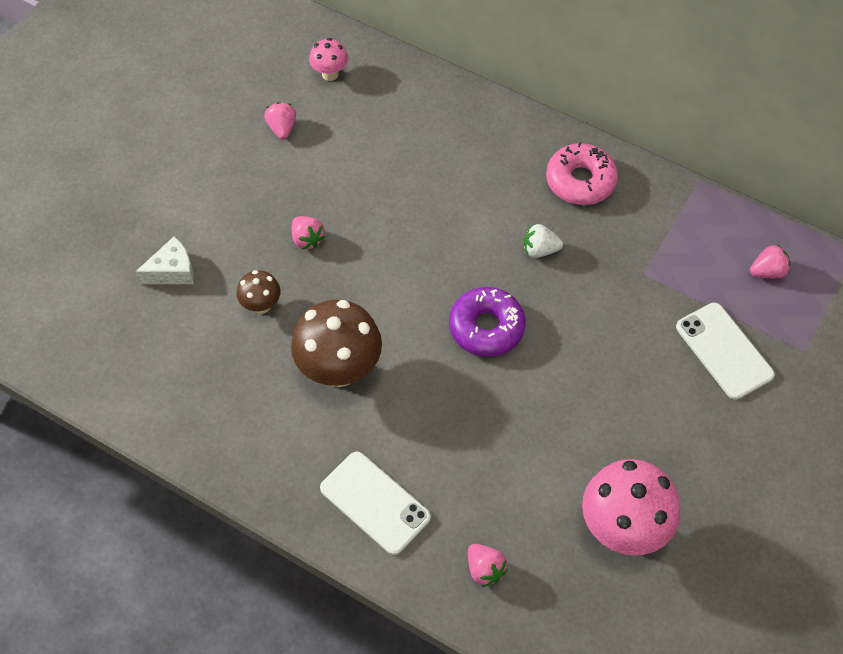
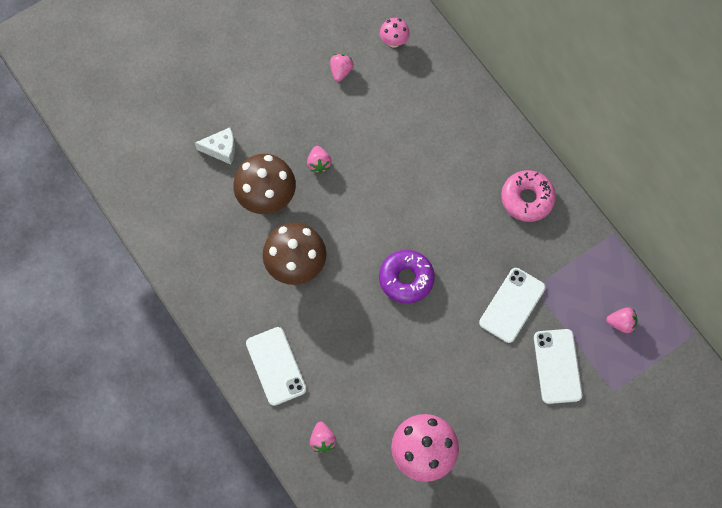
camera: 25 degrees right, 10 degrees up
(261, 305) = (267, 199): brown mushroom -> brown mushroom, size x1.97
(540, 250) = (471, 238): white strawberry -> none
(630, 304) = (512, 305): none -> white phone

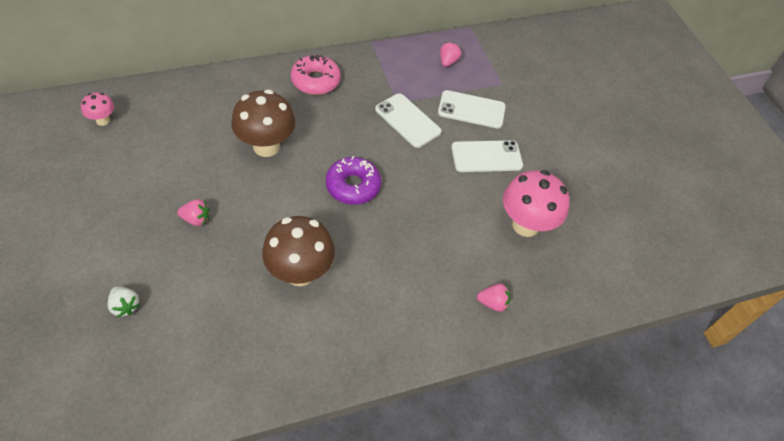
camera: 80 degrees left, 15 degrees down
(221, 149) = (125, 306): white cheese -> white strawberry
(267, 199) = (210, 277): brown mushroom -> brown mushroom (266, 146)
(276, 366) = (402, 323): white phone -> white phone (486, 156)
(341, 71) = (105, 170): pink strawberry -> none

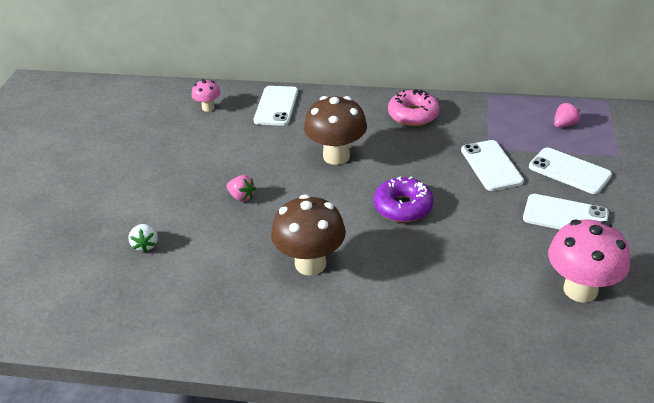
camera: 35 degrees right, 15 degrees down
(176, 101) = (276, 106): none -> white phone
(492, 303) = (501, 351): pink strawberry -> none

